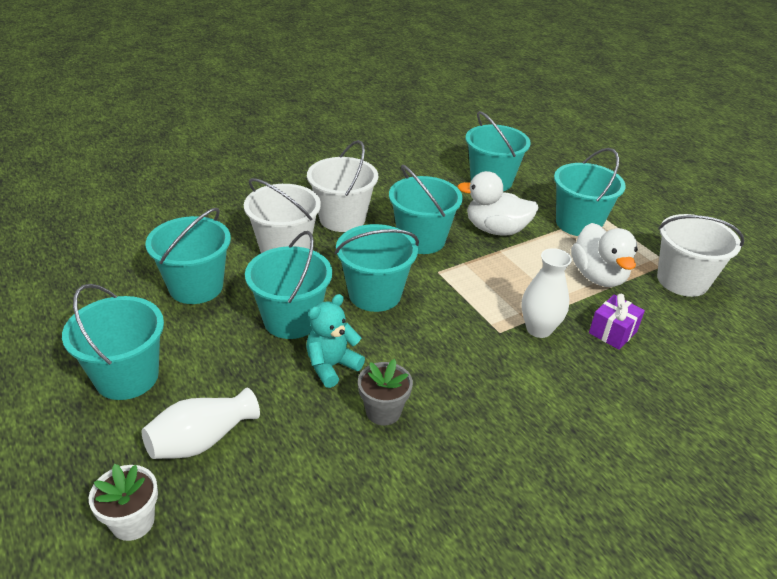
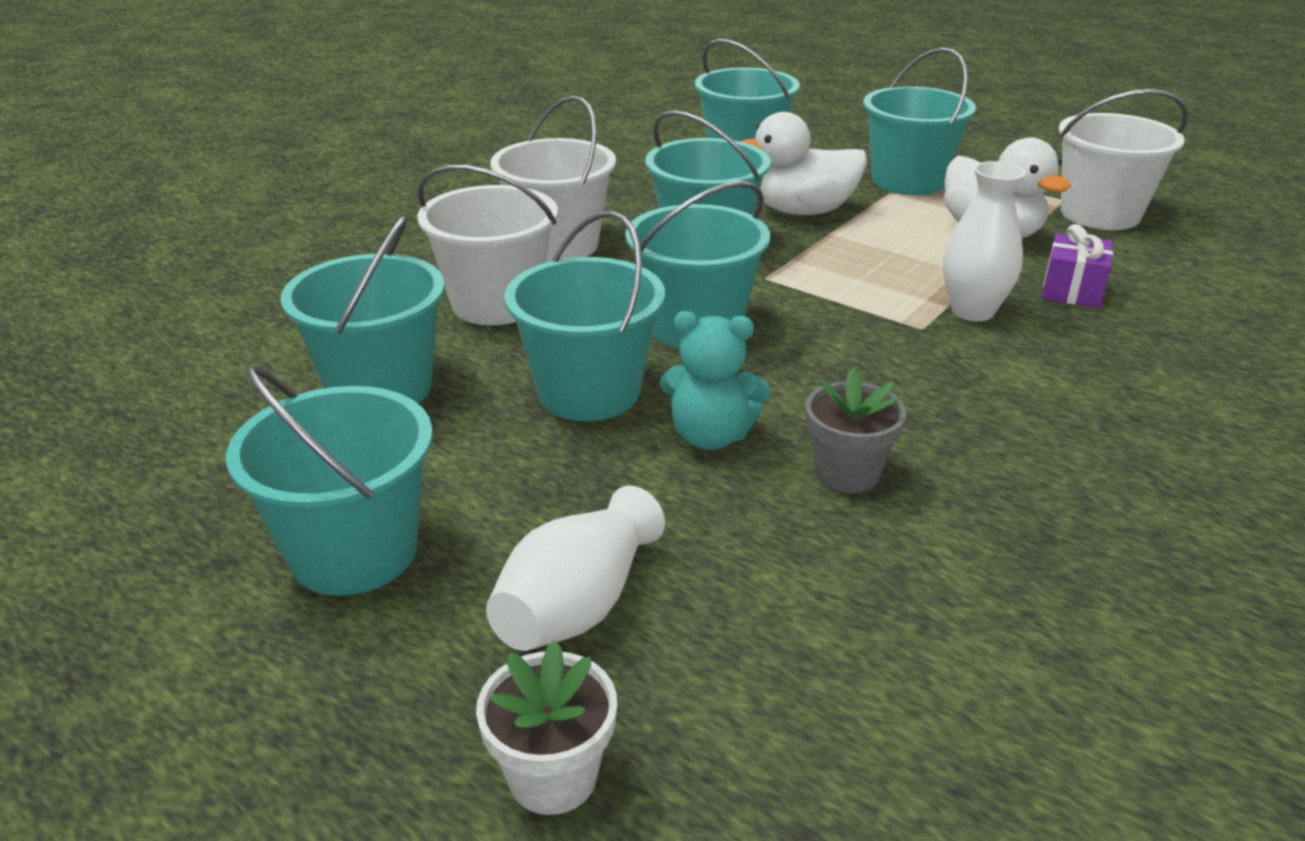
camera: 20 degrees left, 5 degrees down
(331, 366) = (710, 436): turquoise teddy bear -> turquoise teddy bear turned 105 degrees counterclockwise

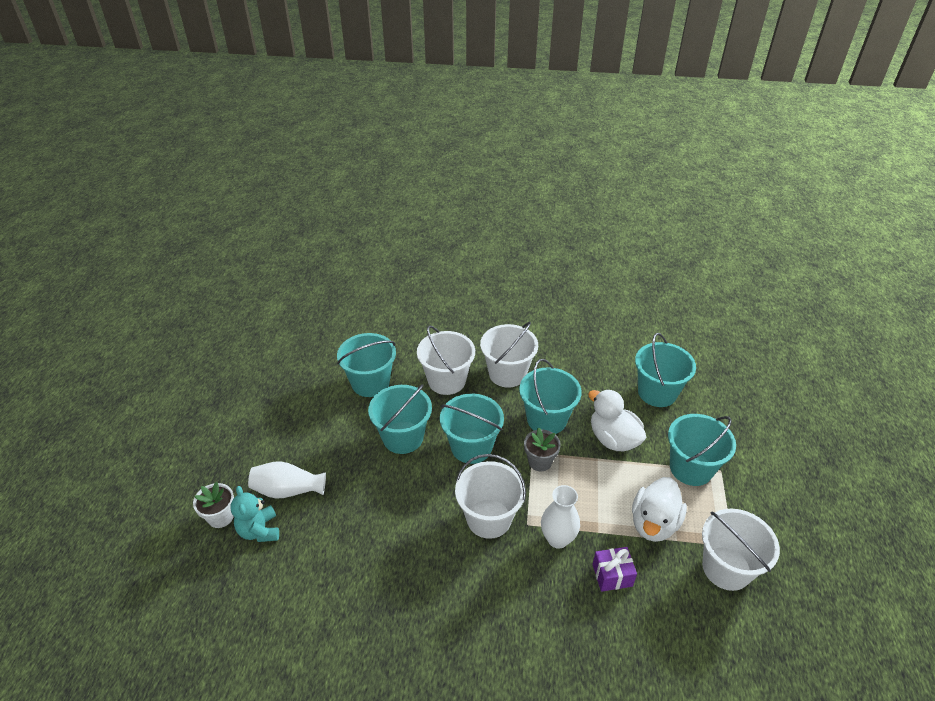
camera: 60 degrees right, 10 degrees up
(354, 552) = (286, 426): turquoise bucket -> none
(710, 436) = (396, 484): turquoise teddy bear -> turquoise teddy bear (259, 530)
(847, 473) = (396, 534): grey flower pot -> grey flower pot (540, 461)
(883, 359) = (489, 518): none -> white bucket

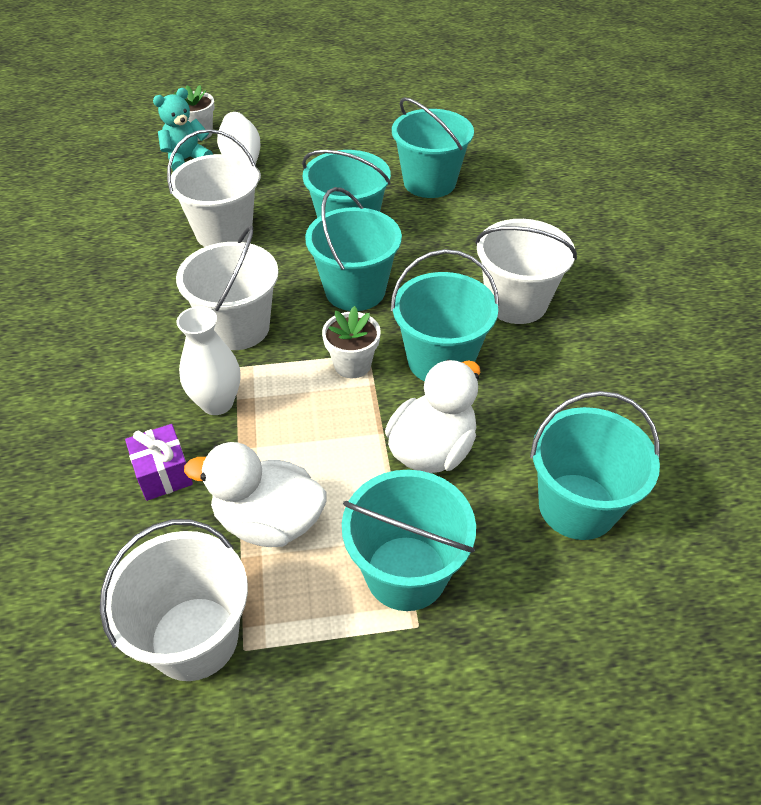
camera: 75 degrees right, 5 degrees up
(447, 380) = (468, 245): white bucket -> white bucket (224, 232)
(540, 461) = (352, 364): grey flower pot -> white flower pot

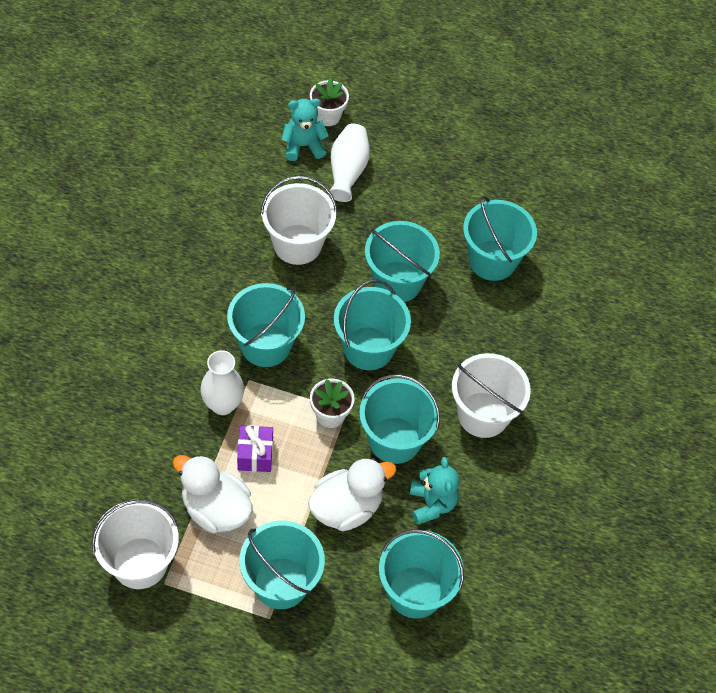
camera: 20 degrees right, 10 degrees up
(163, 473) = (165, 444): purple gift -> purple gift (255, 455)
(237, 327) = (265, 345): white bucket -> turquoise bucket
(526, 404) = (432, 504): none -> turquoise teddy bear

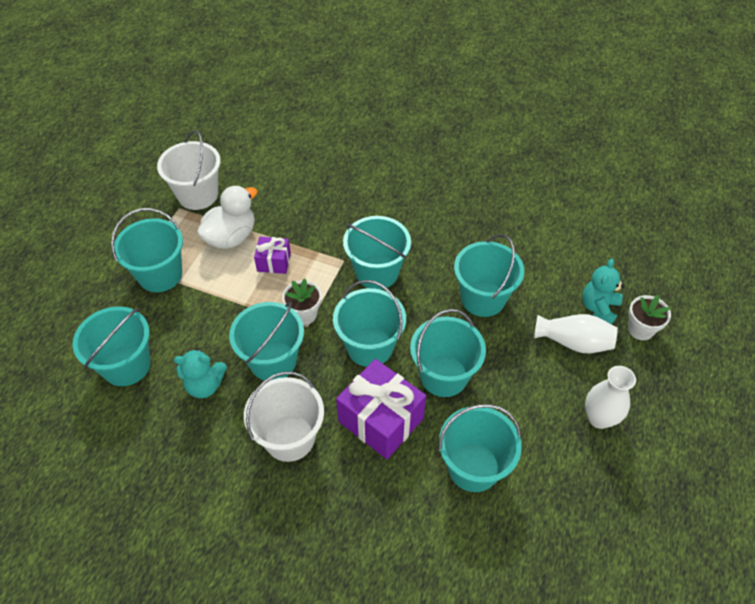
camera: 100 degrees right, 5 degrees down
(223, 404) = (322, 243): white vase -> white vase (599, 418)
(297, 244) = (483, 298): white bucket -> turquoise bucket
(303, 146) = (598, 308): turquoise teddy bear -> turquoise teddy bear turned 150 degrees counterclockwise
(346, 508) = (214, 321): white duck -> none
(453, 336) = (381, 420): none -> purple gift

